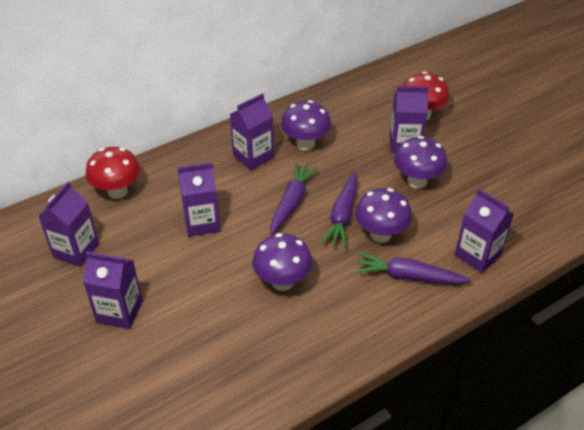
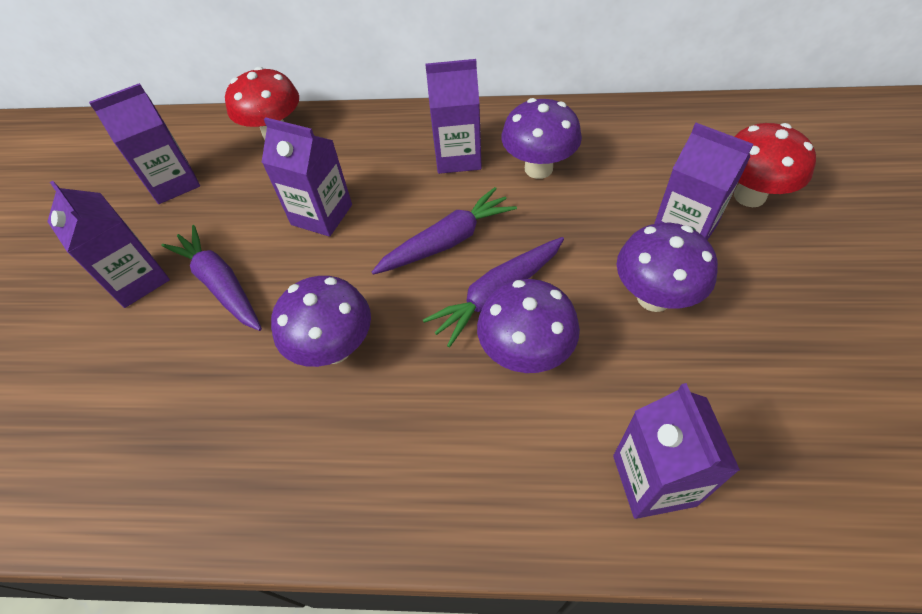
camera: 40 degrees right, 10 degrees up
(408, 276) = (507, 447): purple carrot -> purple carrot (220, 284)

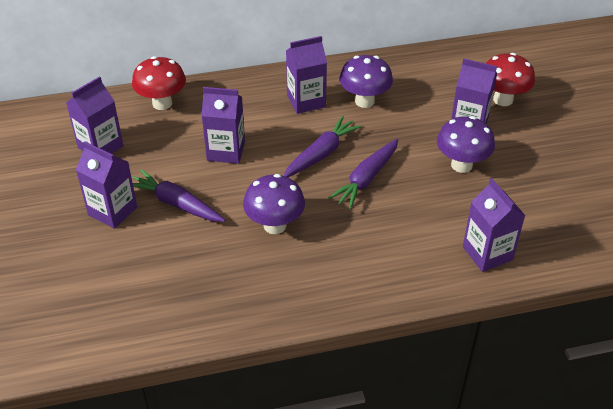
camera: 20 degrees left, 10 degrees down
(525, 353) = (395, 207): purple mushroom -> none

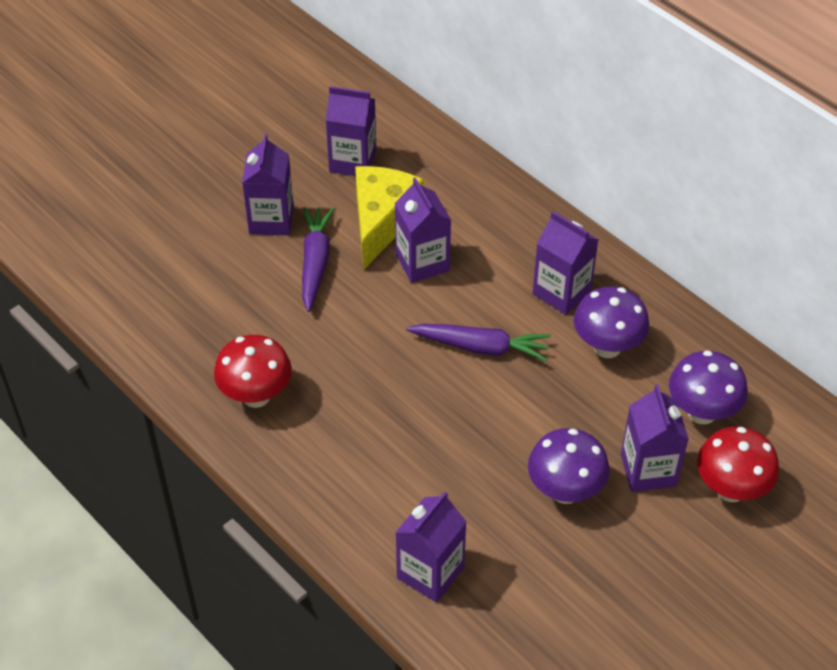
camera: 60 degrees right, 5 degrees up
(162, 103) = (456, 172): red mushroom -> red mushroom (256, 396)
(171, 155) = (382, 222): none -> yellow cheese
(274, 225) = (340, 358): purple mushroom -> purple mushroom (701, 412)
(366, 179) = (470, 407): purple carrot -> none

